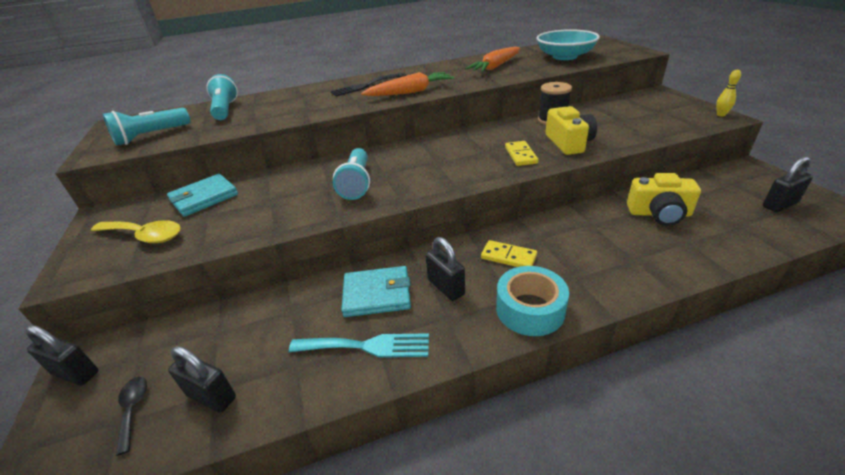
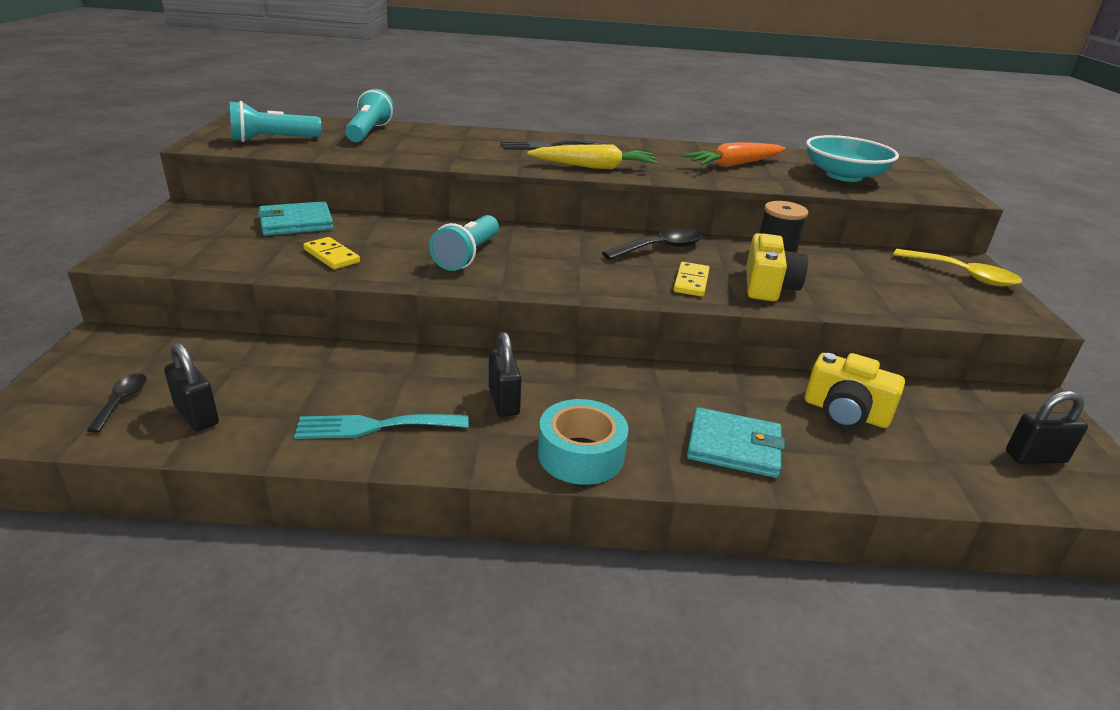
camera: 15 degrees right, 5 degrees down
(76, 373) = (91, 353): black padlock -> none
(145, 236) = (214, 242): yellow spoon -> yellow spoon (963, 275)
(366, 346) = (374, 426): turquoise fork -> turquoise fork turned 150 degrees clockwise
(377, 294) = (422, 383): turquoise wallet -> turquoise wallet (733, 447)
(410, 92) = (594, 167): orange carrot -> yellow carrot
(481, 137) = (661, 248): none -> black spoon
(508, 257) = (603, 396): yellow domino -> yellow domino (331, 256)
(721, 115) = (1028, 313): yellow bowling pin -> none

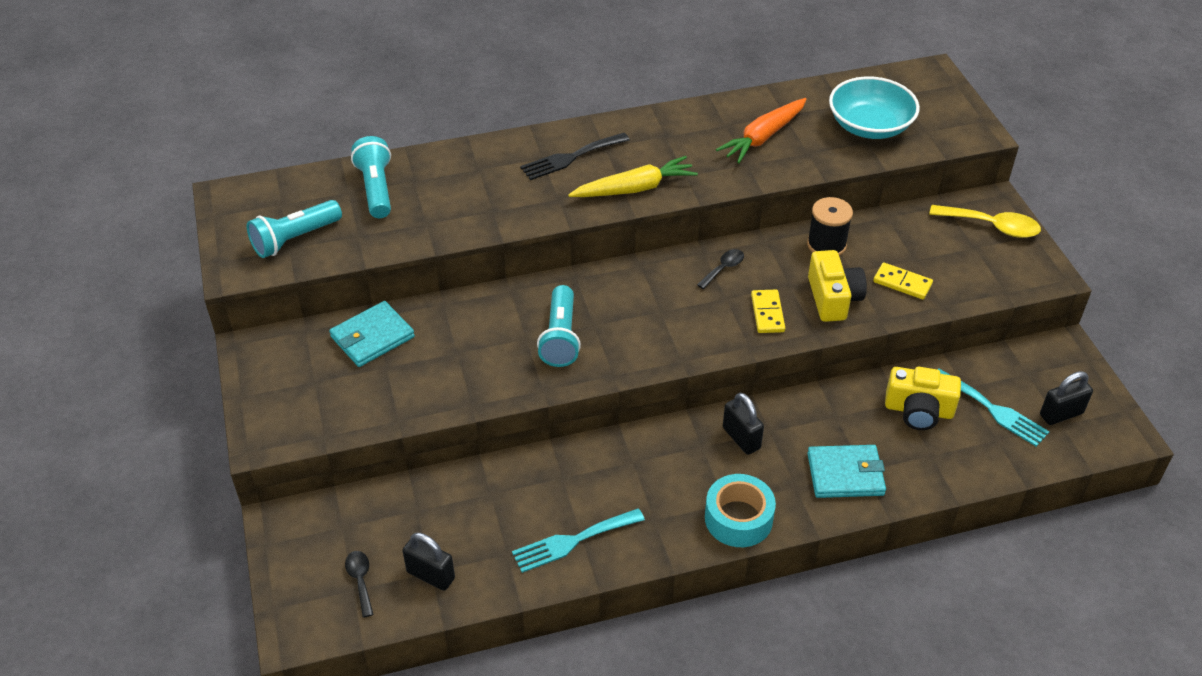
camera: 15 degrees left, 15 degrees up
(331, 256) = (442, 378): yellow domino -> yellow domino (902, 283)
(504, 401) = (656, 483): black padlock -> black padlock (741, 438)
(661, 248) = (723, 268): black spoon -> black spoon, size x0.58
(942, 433) = (993, 410): none -> turquoise fork

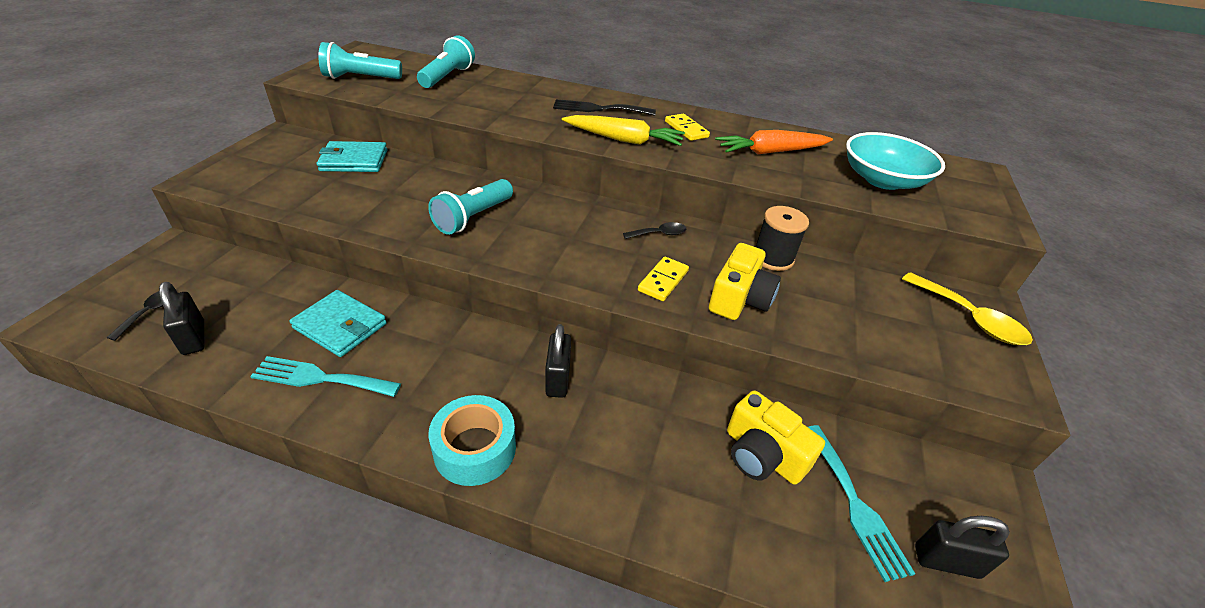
camera: 30 degrees right, 5 degrees down
(845, 474) = (623, 472): turquoise wallet -> turquoise wallet (340, 326)
(902, 283) = (825, 319): yellow domino -> yellow domino (686, 129)

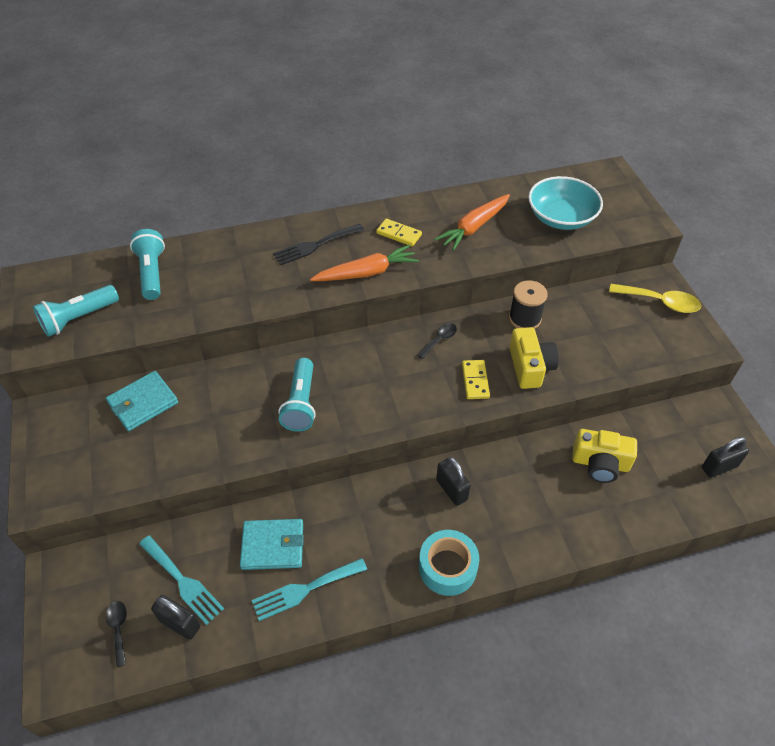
camera: 30 degrees left, 10 degrees up
(624, 140) = (366, 273): yellow carrot -> orange carrot
(855, 504) = (662, 463): turquoise fork -> turquoise fork (183, 581)

